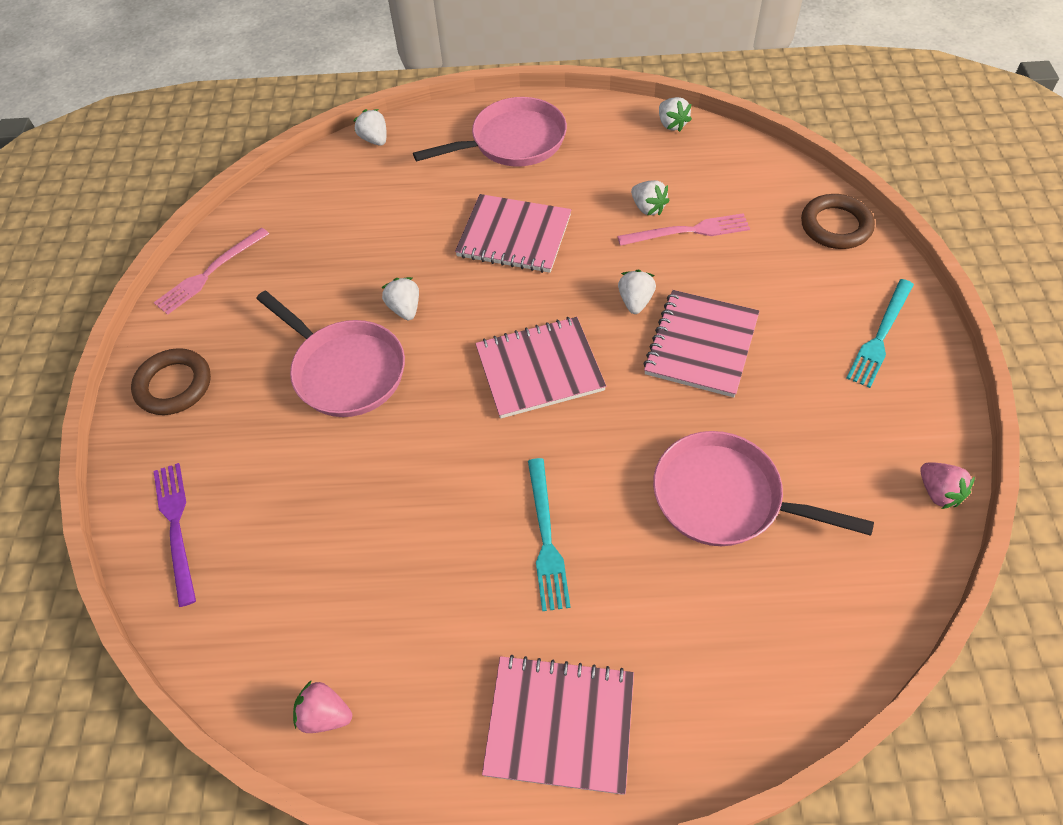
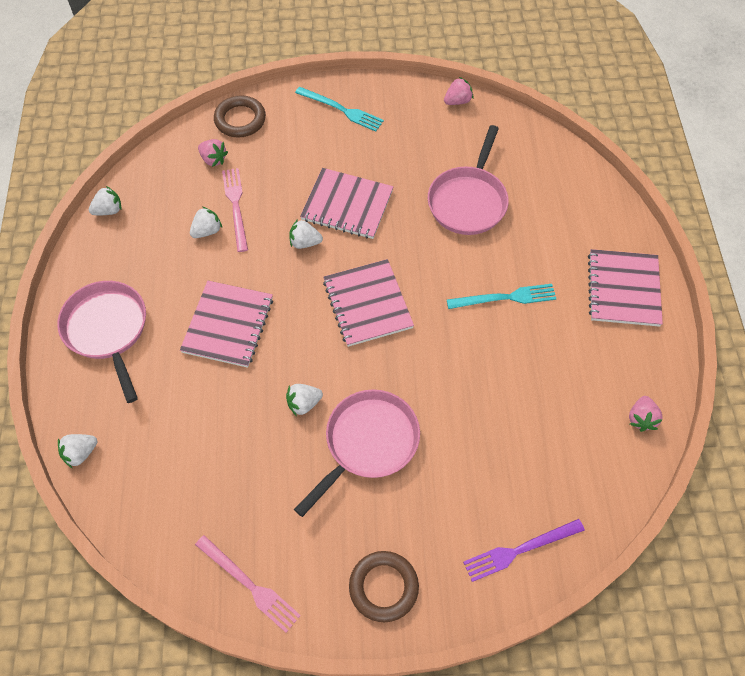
camera: 95 degrees left, 5 degrees up
(761, 205) = (213, 159): none -> pink strawberry

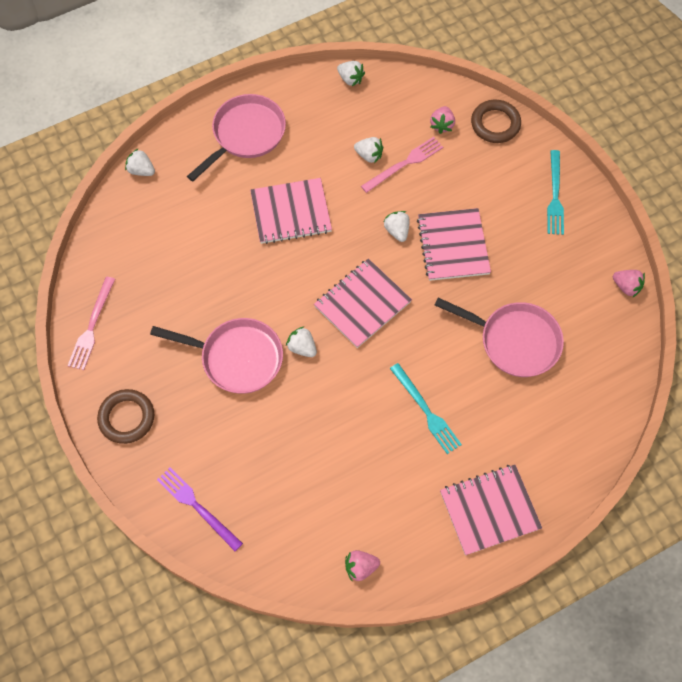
camera: 65 degrees right, 5 degrees up
(304, 403) = (249, 297): white strawberry -> white strawberry (302, 347)
(468, 201) = (514, 341): pink pan -> pink pan turned 150 degrees counterclockwise

